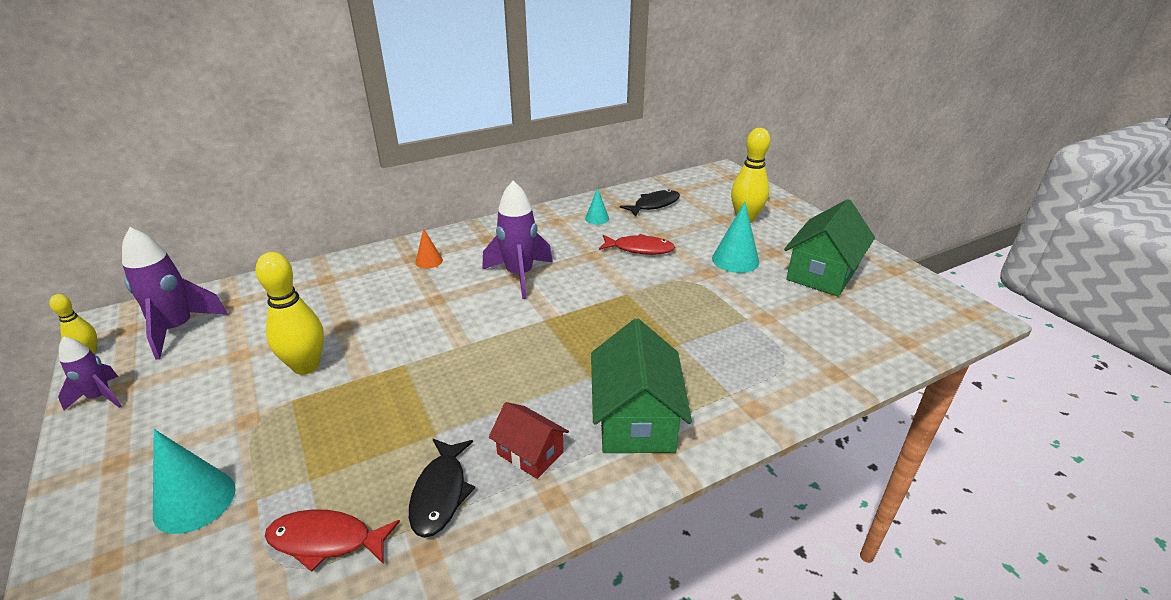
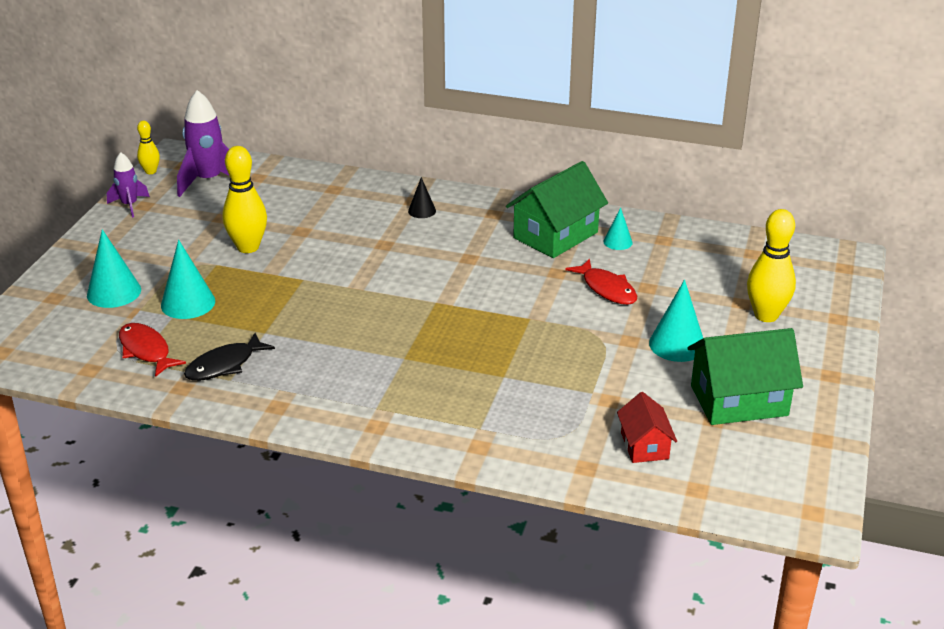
camera: 45 degrees right, 0 degrees up
(310, 456) = (188, 303): none -> turquoise cone
(429, 261) = (422, 211): orange cone -> black cone
(519, 275) = (471, 258): purple rocket -> none
(530, 453) = (299, 377): red house -> red house (644, 445)
(635, 419) = (389, 400): green house -> green house (555, 235)
(654, 205) = (697, 256): black fish -> none

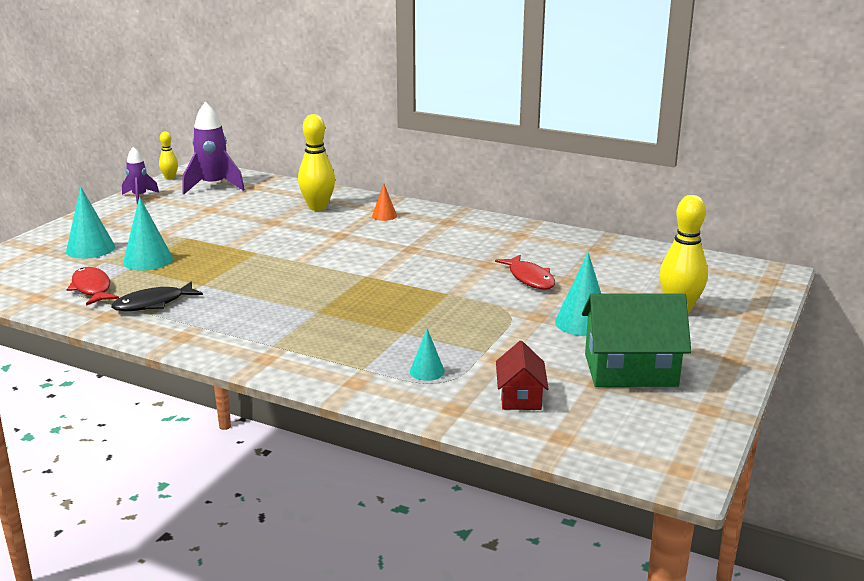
camera: 10 degrees right, 10 degrees down
(248, 247) = (221, 228): yellow bowling pin -> yellow bowling pin (318, 207)
(422, 211) = (384, 216): black cone -> orange cone
(555, 235) = (497, 239): green house -> none
(617, 242) = (553, 247): turquoise cone -> turquoise cone (427, 371)

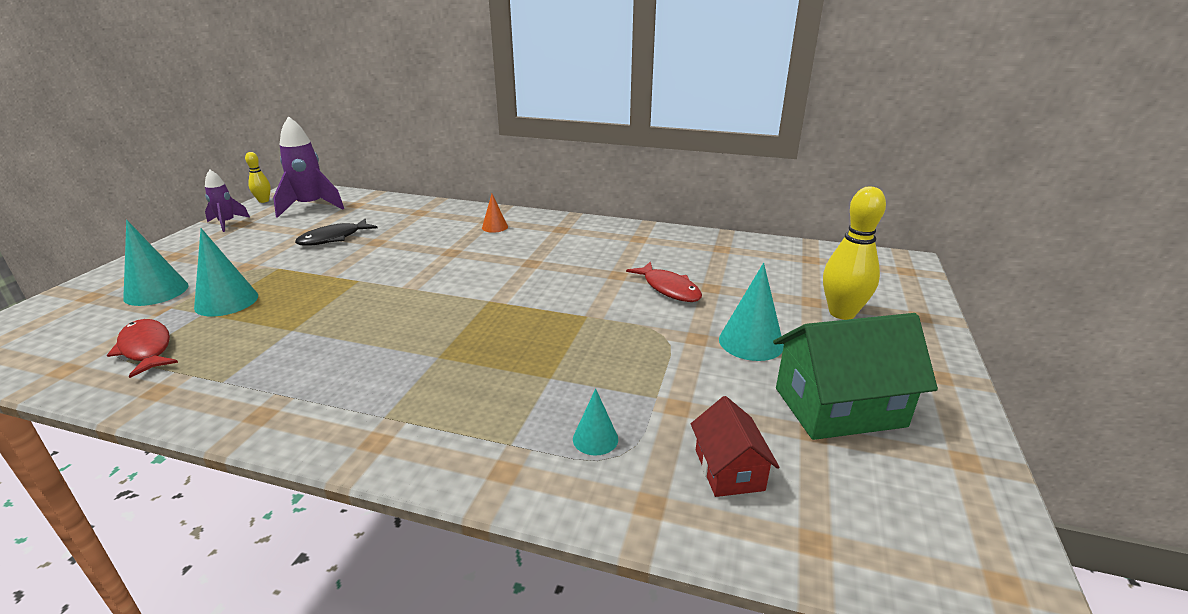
camera: 10 degrees left, 5 degrees up
(153, 304) = (225, 364): black fish -> black fish (333, 238)
(318, 207) = (423, 222): yellow bowling pin -> none

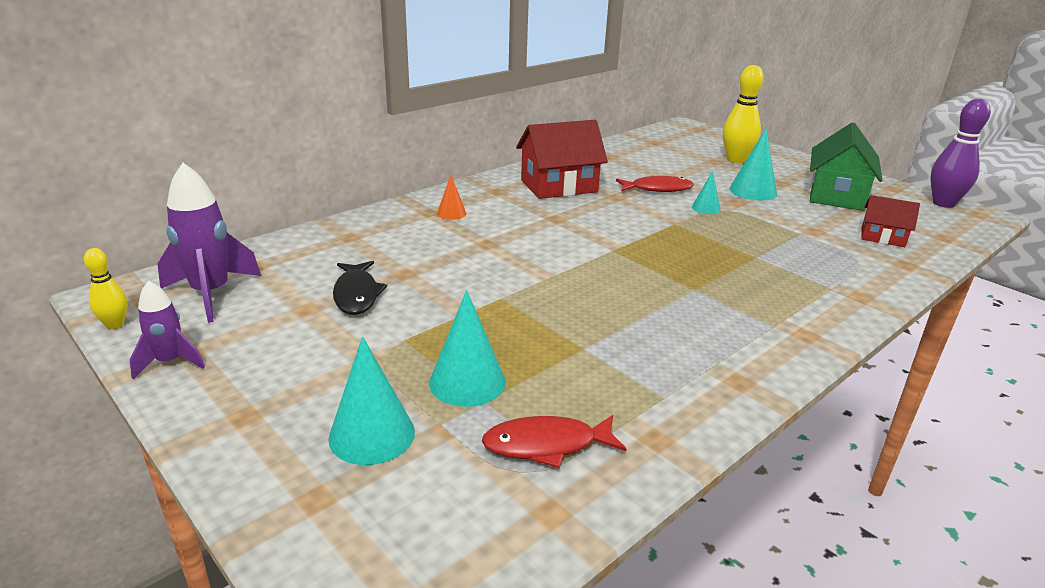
camera: 60 degrees left, 0 degrees up
(595, 439) = (838, 262): turquoise cone -> turquoise cone (706, 208)
(606, 247) = (559, 186): none -> red house
(986, 529) = (943, 203): none -> purple bowling pin

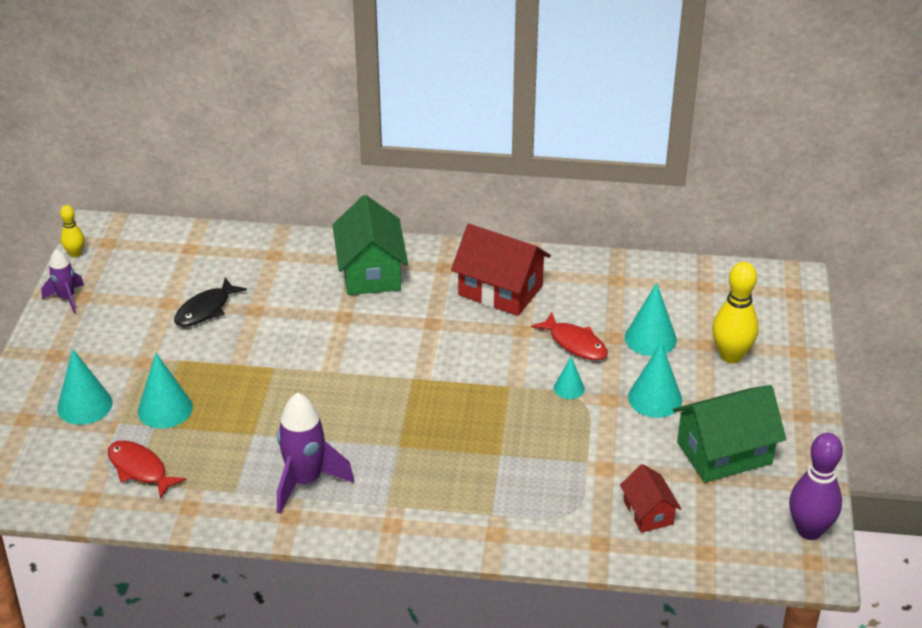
camera: 50 degrees right, 10 degrees up
(211, 294) = (140, 259): purple rocket -> purple rocket (305, 481)
(451, 213) = (371, 272): orange cone -> green house
(686, 170) = (650, 338): none -> turquoise cone

